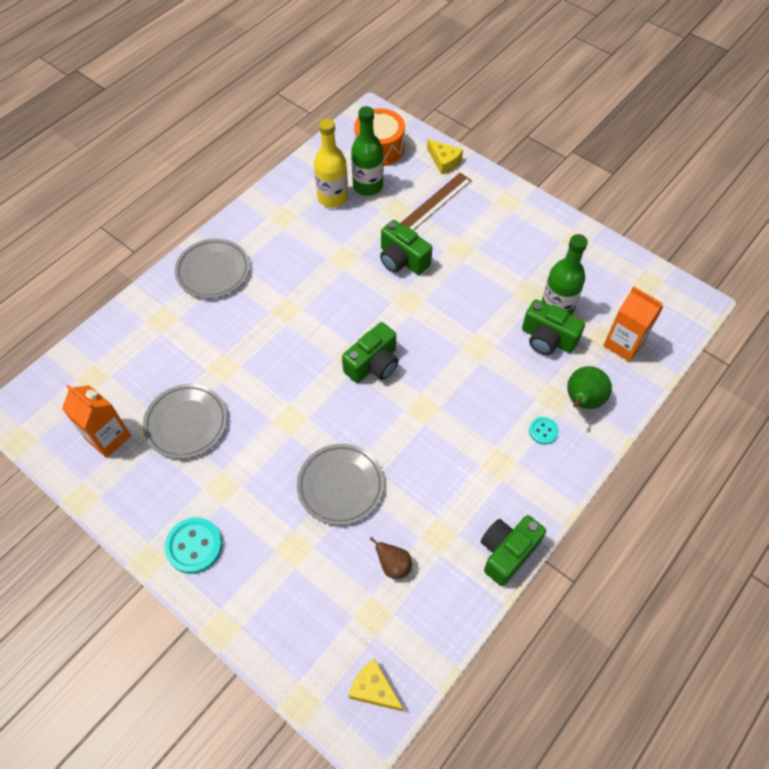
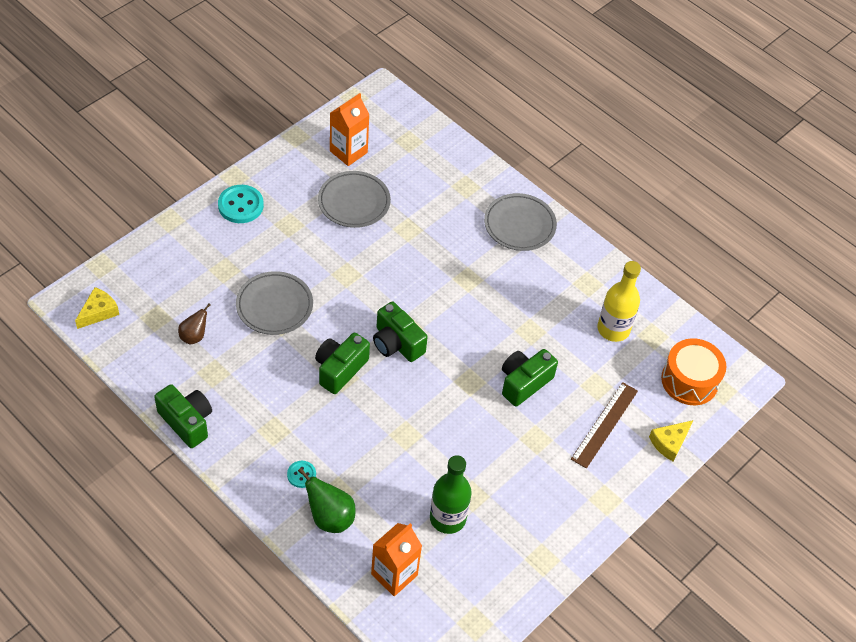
camera: 90 degrees right, 5 degrees down
(368, 186) = (630, 363): green bottle -> none
(435, 202) = (604, 424): brown ruler -> brown ruler turned 75 degrees clockwise
(547, 339) = (409, 501): green camera -> green camera (340, 369)

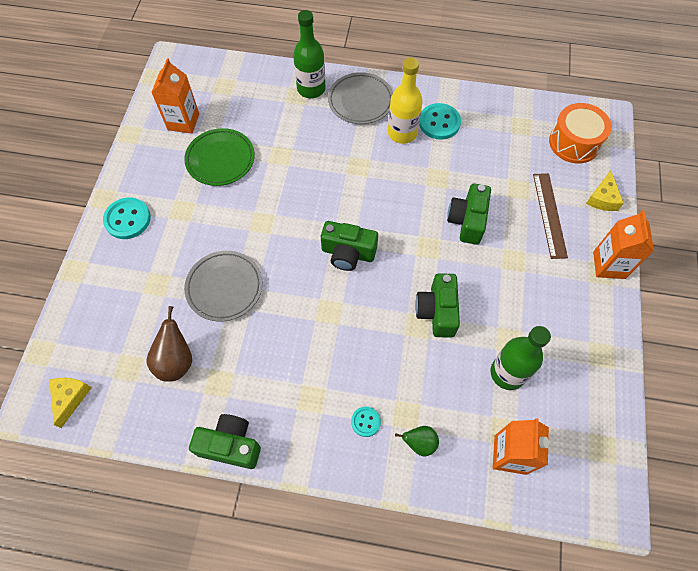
camera: 30 degrees left, 10 degrees up
(194, 336) = (176, 361): brown pear -> brown pear, size x1.54
(330, 517) = (419, 443): green pear -> green pear, size x0.65
(340, 369) = (321, 306): green camera -> green camera (437, 311)
(354, 202) = (220, 159): grey plate -> green plate
(484, 188) = (311, 89): none -> green bottle
(576, 286) = (439, 123): none -> turquoise button
(613, 329) = (492, 138): yellow bottle -> yellow bottle (402, 133)
(619, 498) = (609, 265): none -> orange carton

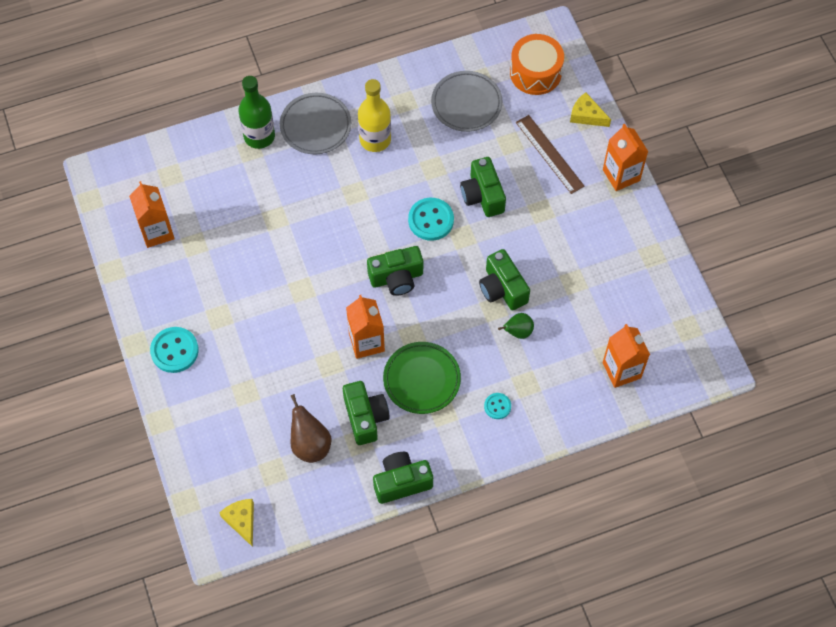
camera: 30 degrees left, 0 degrees up
(220, 159) = (221, 251): green plate -> green plate (422, 379)
(224, 287) = (308, 363): grey plate -> grey plate (466, 104)
(239, 363) = (365, 417): none -> green camera
(286, 295) = (366, 342): none -> orange carton
(419, 443) = (548, 399): green pear -> green pear (518, 332)
(439, 123) = (403, 112): turquoise button -> turquoise button (431, 220)
(507, 373) = (586, 309): green bottle -> none
(602, 198) = (586, 115): yellow cheese -> yellow cheese turned 135 degrees clockwise

